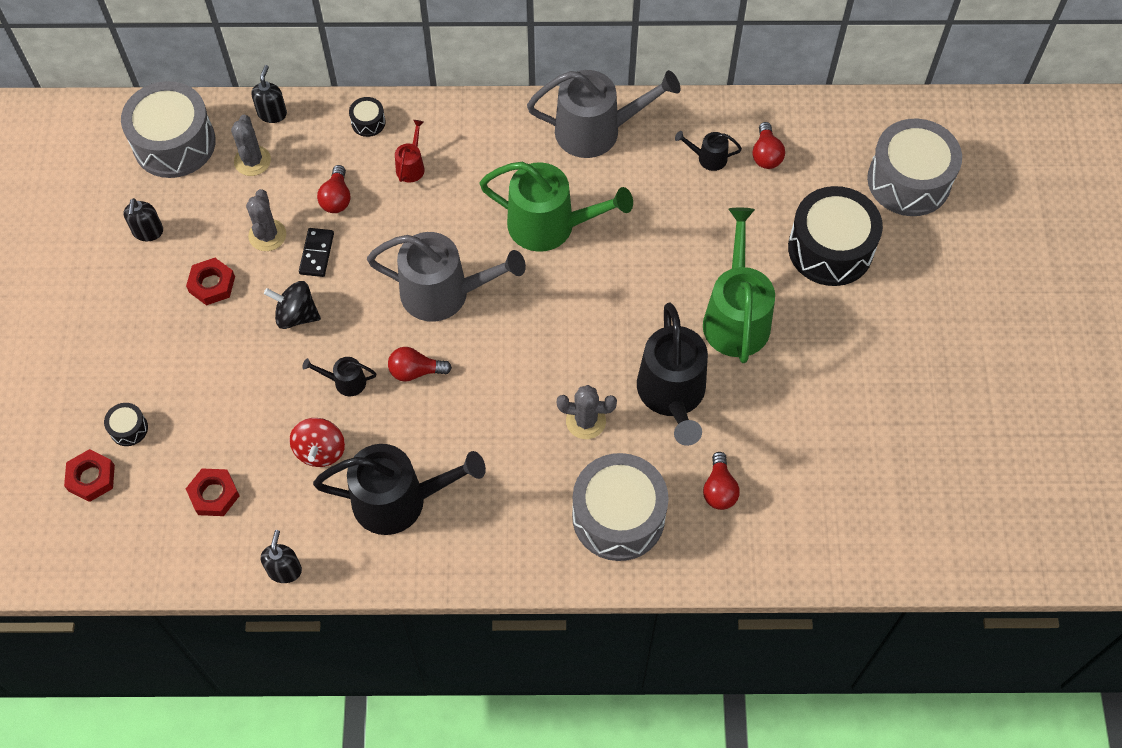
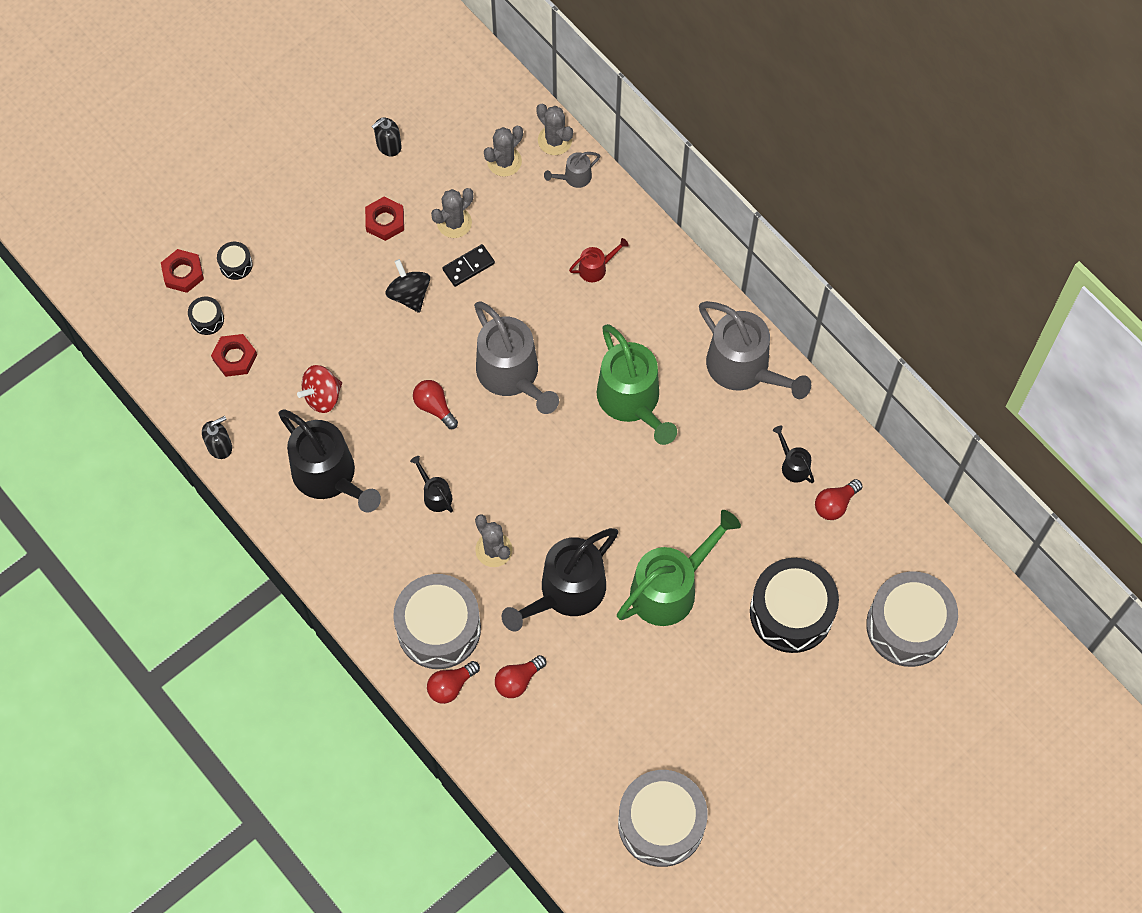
camera: 50 degrees right, 5 degrees up
(174, 143) = (472, 100): grey drum -> grey drum (661, 823)
(272, 113) = (555, 140): black soap dispenser -> grey cactus
(318, 124) = (574, 177): none -> grey watering can
(337, 198) = (524, 241): red light bulb -> red light bulb (451, 686)
(345, 382) = (387, 369): black watering can -> black watering can (435, 495)
(368, 122) = (606, 209): black drum -> black drum (207, 319)

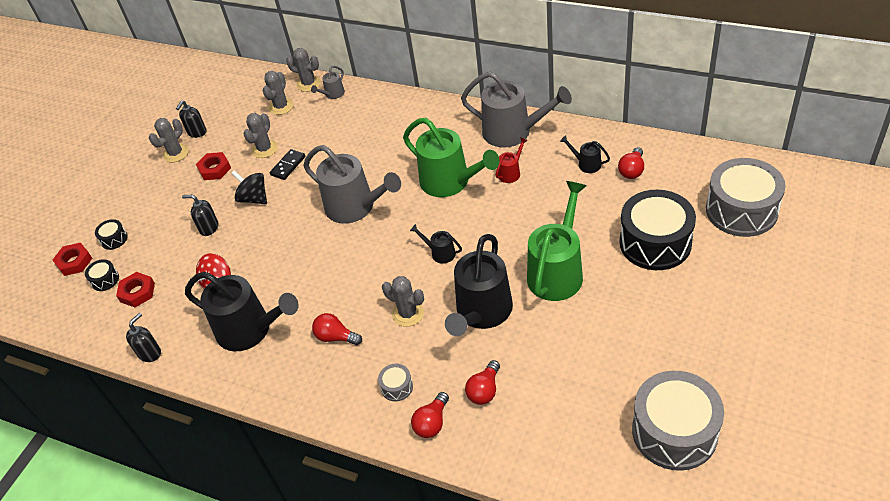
camera: 20 degrees left, 20 degrees down
(343, 309) = (209, 228): none -> black soap dispenser
(351, 167) = (176, 153): none -> grey cactus
(434, 407) = (309, 250): red light bulb -> red light bulb (336, 337)
(435, 495) = (341, 302): black watering can -> black watering can (440, 253)
(439, 628) = (397, 387): grey drum -> grey drum, size x0.42
(596, 268) = (377, 129): red watering can -> red watering can (511, 173)

